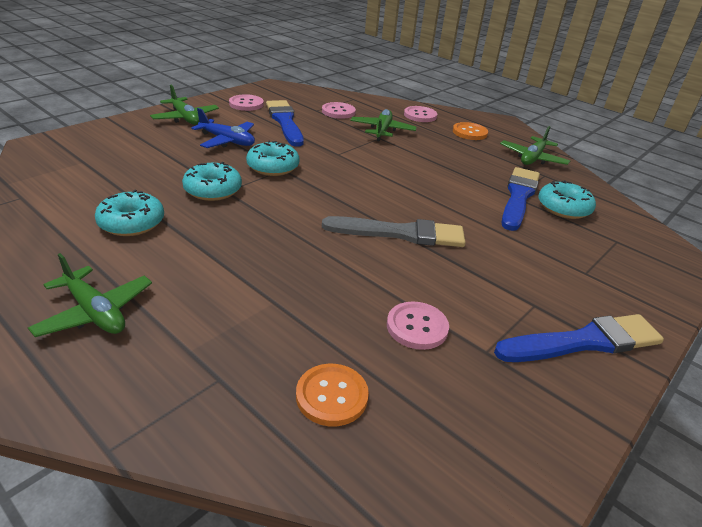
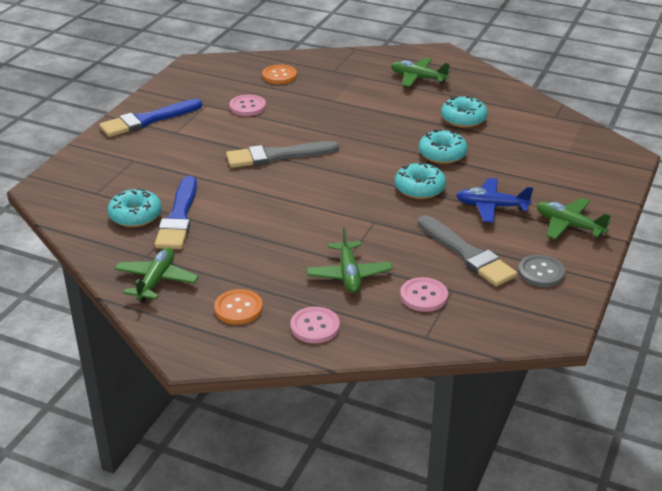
camera: 165 degrees right, 0 degrees up
(246, 104) = (541, 272): pink button -> grey button
(285, 122) = (467, 254): blue brush -> grey brush

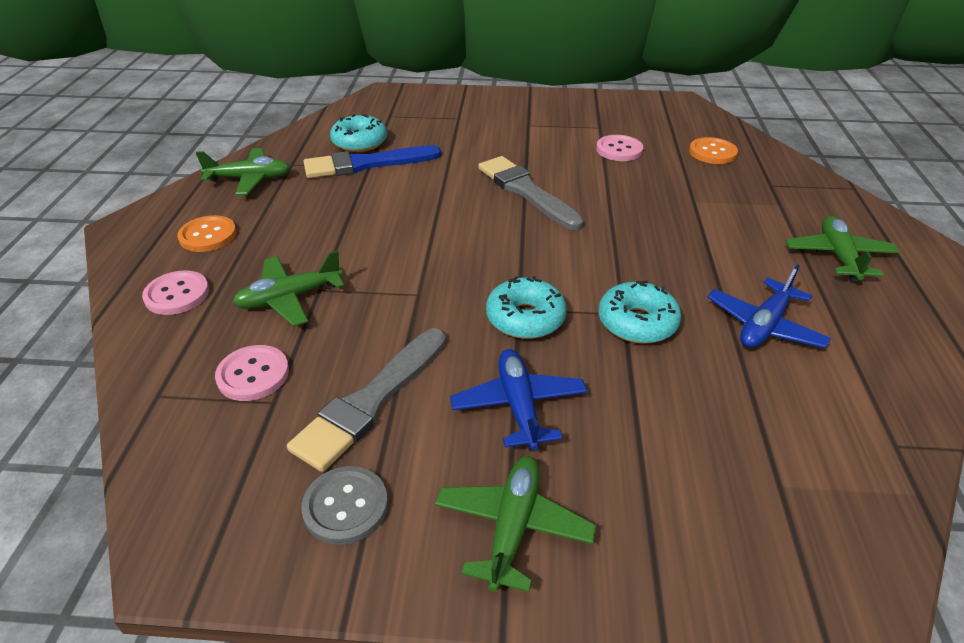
camera: 70 degrees right, 5 degrees up
(148, 120) = (539, 106): blue brush -> none
(463, 119) = (764, 325): turquoise donut -> blue plane

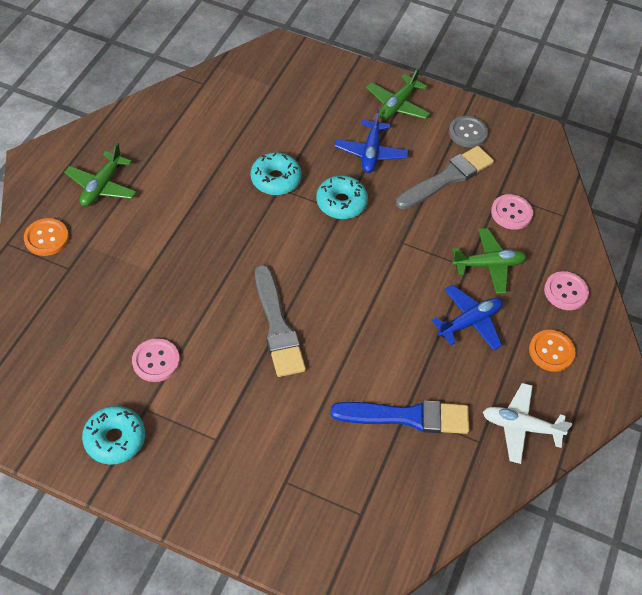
camera: 165 degrees left, 15 degrees up
(250, 179) = (521, 426): green plane -> white plane
(360, 142) = (406, 462): turquoise donut -> turquoise donut (115, 439)
(712, 152) = (73, 328): orange button -> orange button (46, 238)
(764, 325) = (203, 155): blue plane -> blue plane (469, 322)

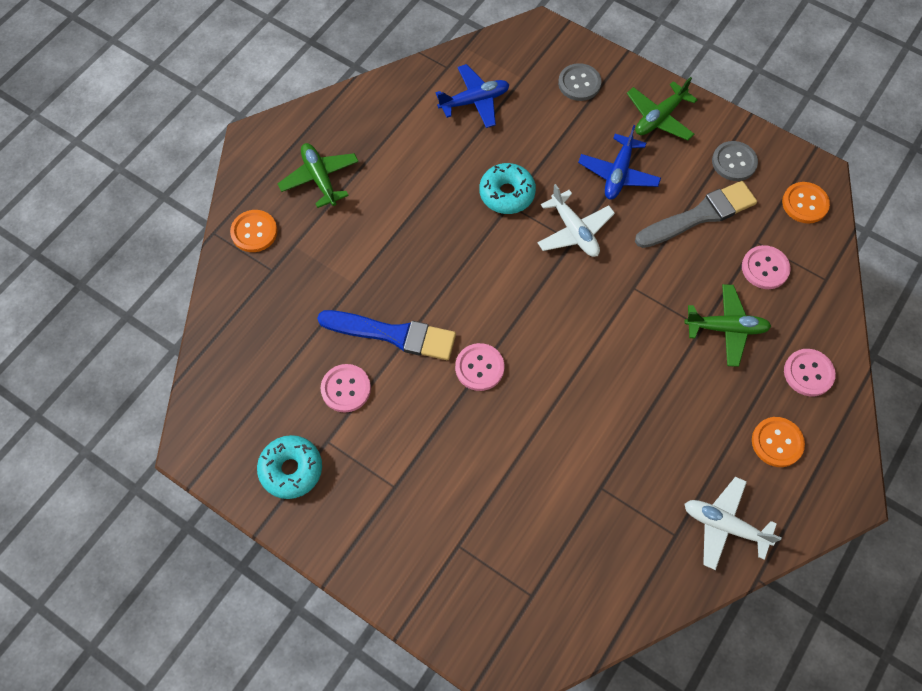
camera: 15 degrees right, 10 degrees up
(102, 186) = (320, 178): green plane -> green plane turned 120 degrees clockwise
(277, 326) = (479, 368): grey brush -> pink button
(323, 85) = (579, 83): none -> grey button
(341, 203) = (574, 231): turquoise donut -> white plane
(407, 417) = (601, 494): blue brush -> blue brush (393, 334)
(469, 322) = (691, 394): blue plane -> blue plane (474, 101)
(533, 158) = (805, 203): none -> orange button

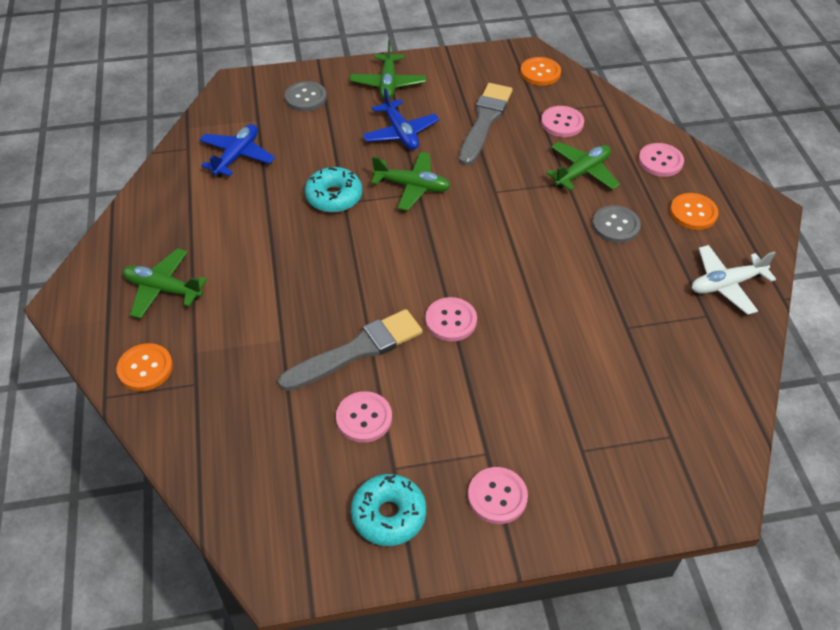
camera: 45 degrees left, 15 degrees down
(368, 522) = (497, 496): none -> pink button
(393, 334) = (357, 350): blue brush -> grey brush
(574, 231) = (412, 186): white plane -> green plane
(734, 162) = (468, 78): grey button -> grey button (615, 225)

